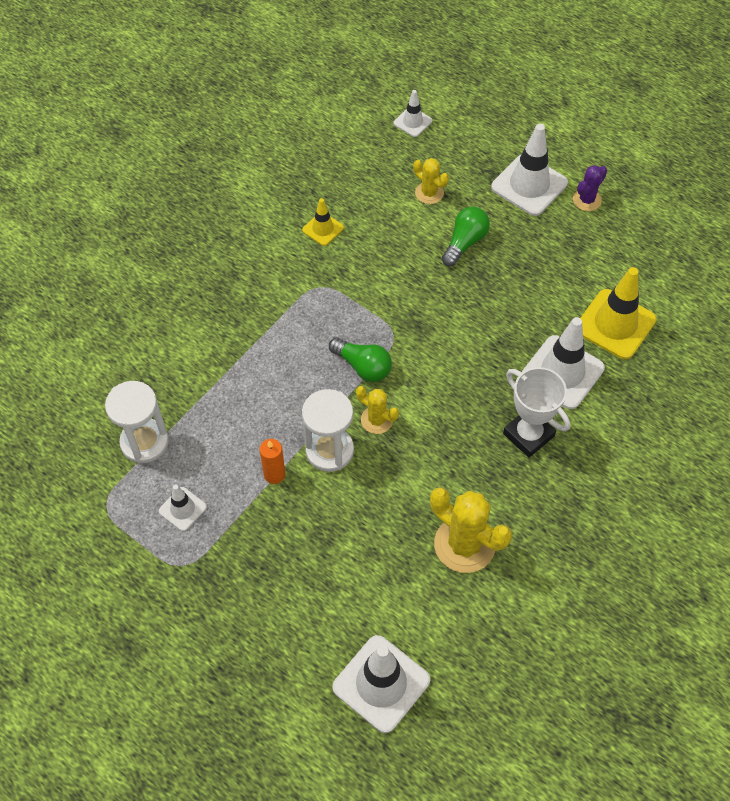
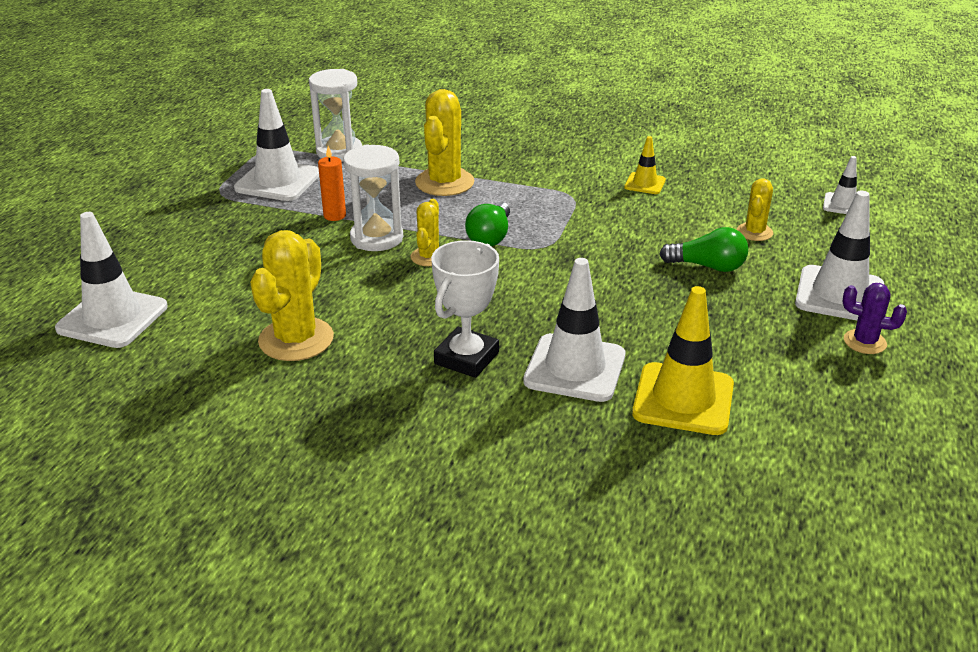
camera: 70 degrees right, 25 degrees down
(182, 509) = (278, 181): white traffic cone -> white traffic cone, size x1.90
(251, 372) = (444, 182): none -> yellow cactus

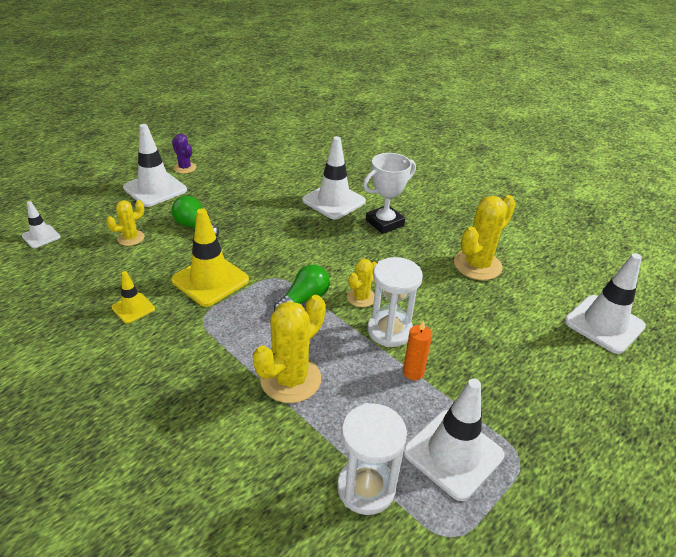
camera: 155 degrees left, 5 degrees up
(683, 399) = (299, 174): yellow traffic cone -> yellow traffic cone (210, 280)

